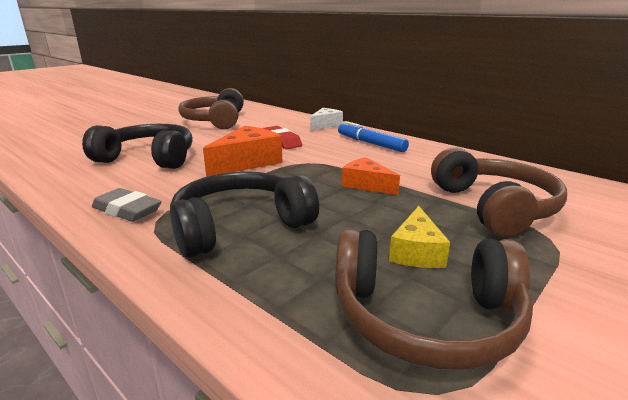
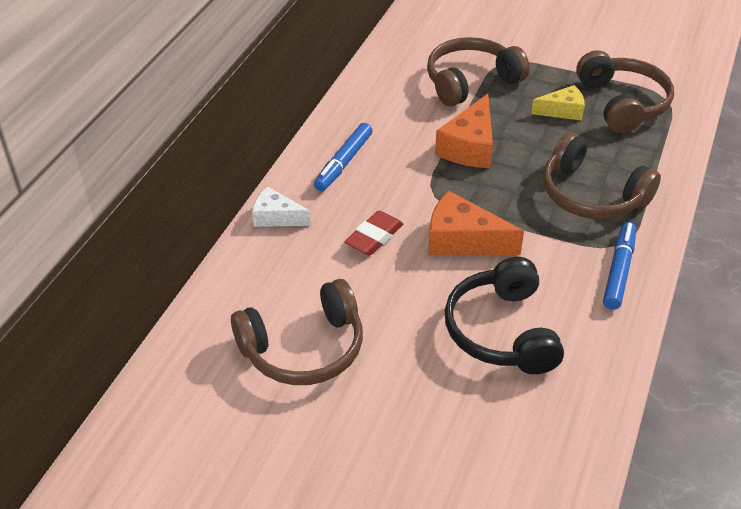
camera: 110 degrees left, 20 degrees up
(127, 210) = (618, 271): grey eraser -> blue marker
(240, 226) = (591, 195): black headphones -> brown headphones
(366, 185) = (469, 147): orange cheese -> orange cheese, size x1.57

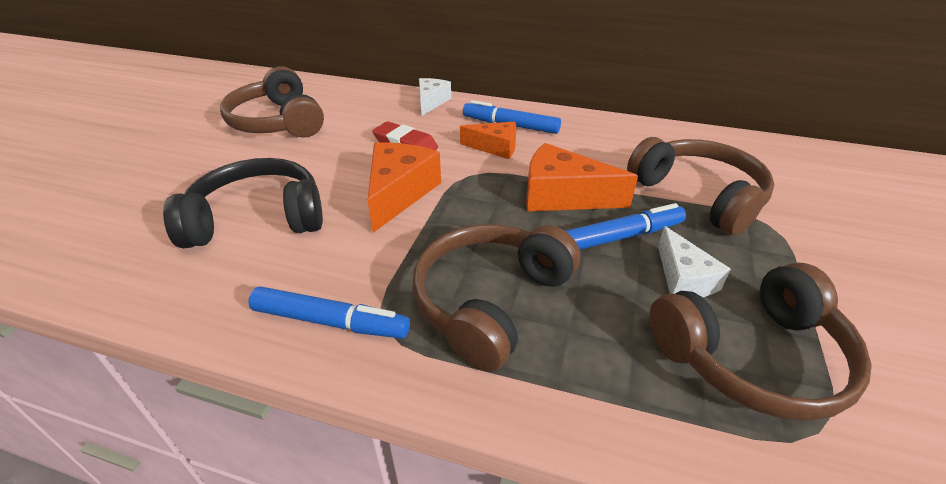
camera: 85 degrees right, 5 degrees down
(387, 176) = (495, 147): none -> orange cheese
(521, 128) = (621, 236): none -> blue marker
(562, 111) = (683, 278): yellow cheese -> white cheese

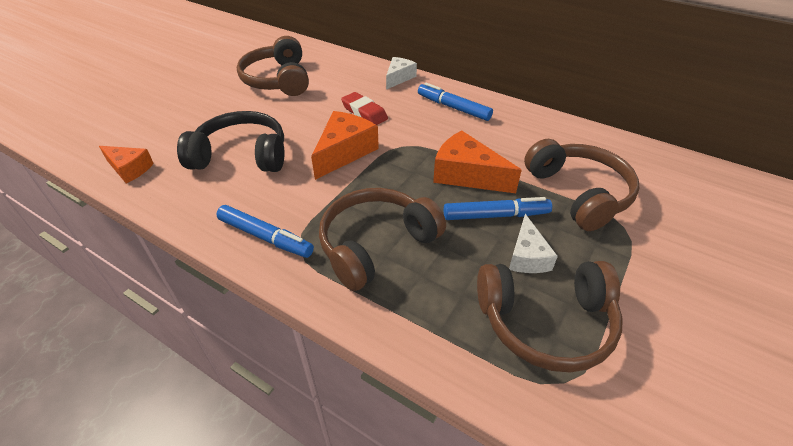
camera: 15 degrees right, 5 degrees up
(495, 147) = (432, 125): orange cheese -> orange cheese (129, 169)

